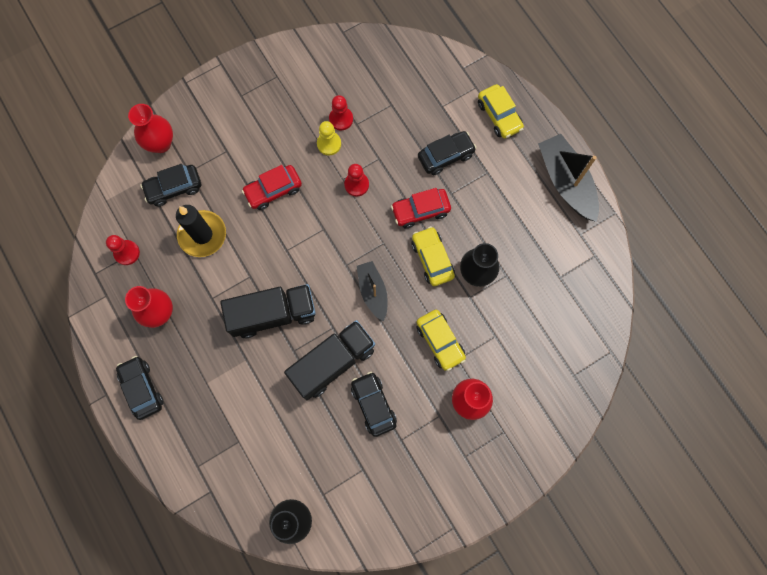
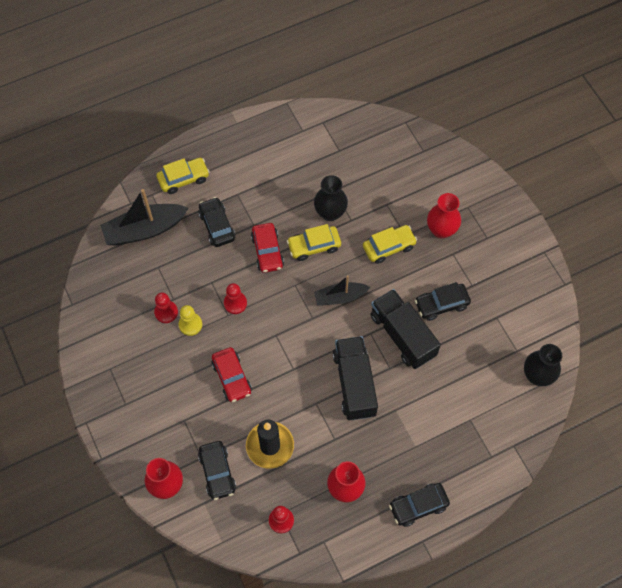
camera: 85 degrees left, 10 degrees down
(565, 182) = (254, 135): black boat -> black boat (144, 230)

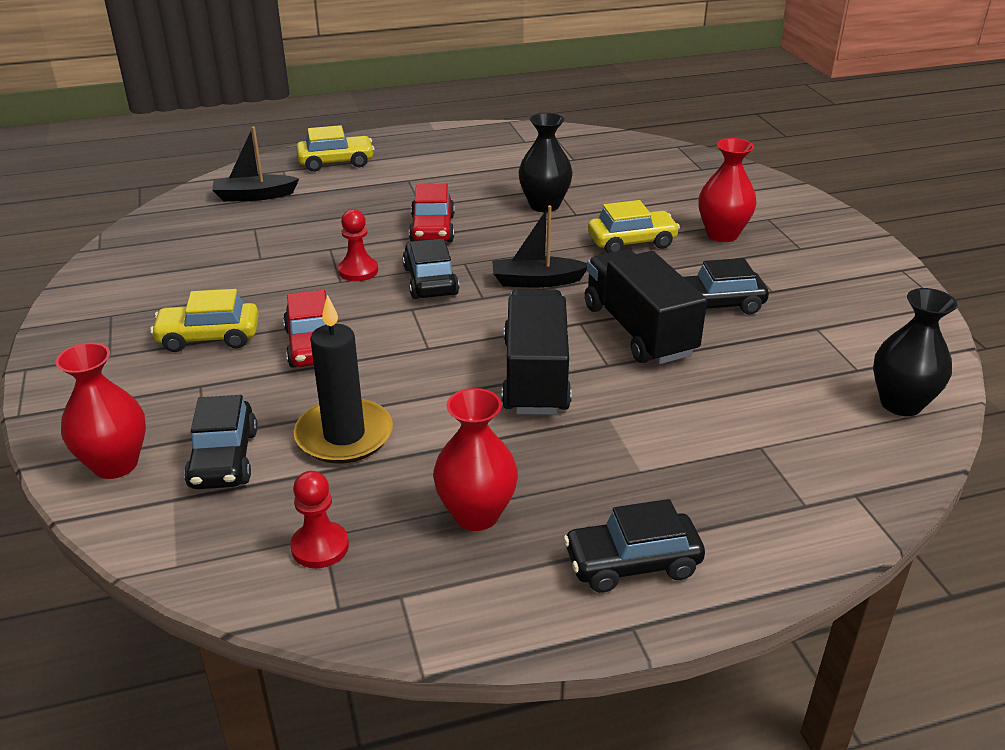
camera: 10 degrees right, 30 degrees down
(144, 230) = (254, 196): black boat -> black boat, size x0.62
(166, 312) = (241, 269): red pawn -> none
(190, 324) = (273, 284): yellow pawn -> none
(217, 226) = (364, 202): black car -> black car (430, 281)
(314, 246) = (509, 231): yellow car -> yellow car (209, 337)

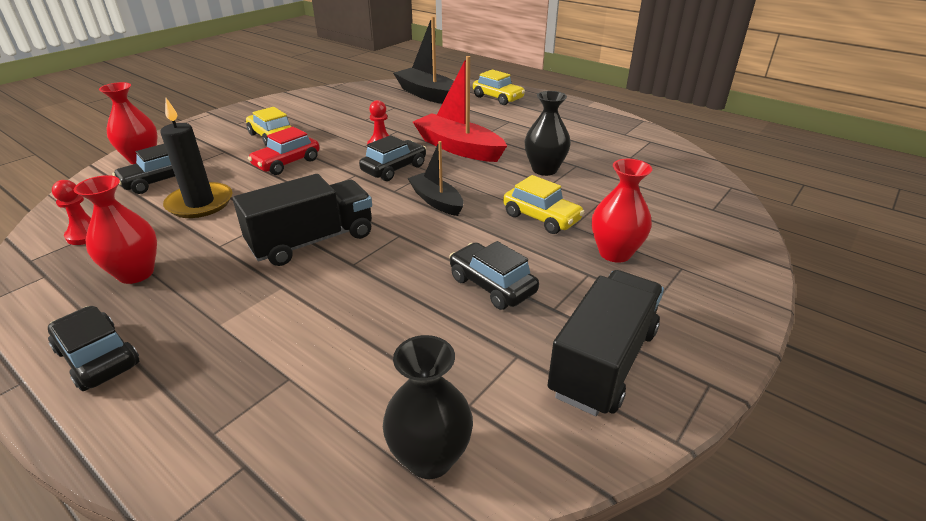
camera: 55 degrees right, 0 degrees up
(254, 196) = (428, 95): black boat -> black boat, size x1.61
(432, 229) = (458, 148): red car -> red boat
(639, 330) = (413, 262): black truck -> black truck (603, 361)

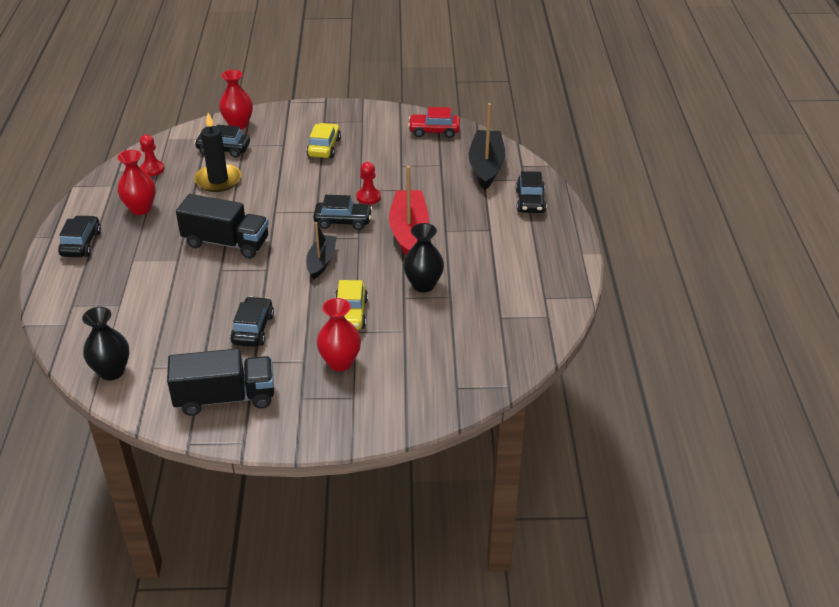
camera: 50 degrees right, 5 degrees up
(287, 163) = (298, 177): red car -> red car (434, 131)
(498, 98) = (530, 201): yellow car -> black car

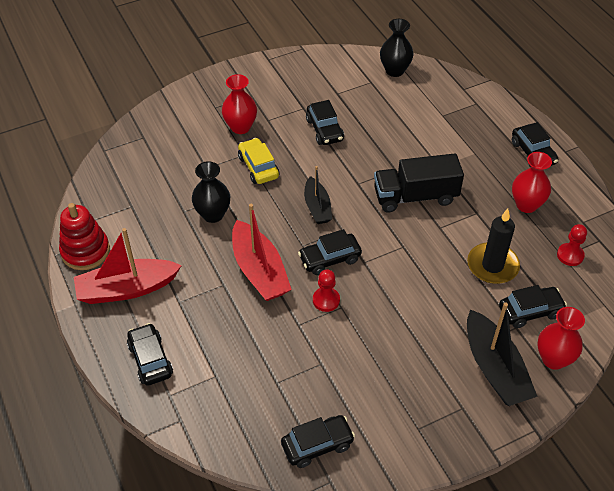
camera: 155 degrees right, 10 degrees up
(225, 398) = (302, 79): black truck -> none
(324, 147) = (426, 359): yellow car -> none
(434, 131) = (317, 445): red car -> black car
(486, 166) = (222, 401): black boat -> black boat (495, 368)
(532, 251) = (127, 289): none -> red boat
(560, 291) = (85, 251): none -> red stacking toy

